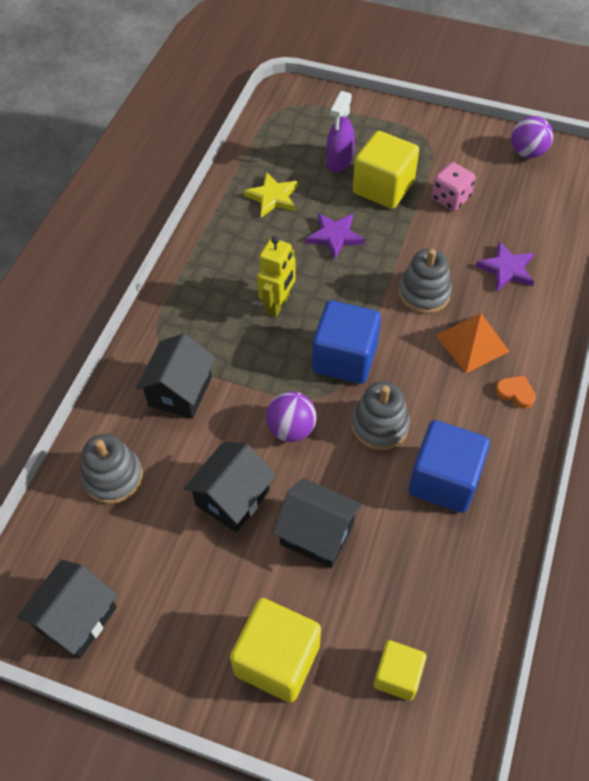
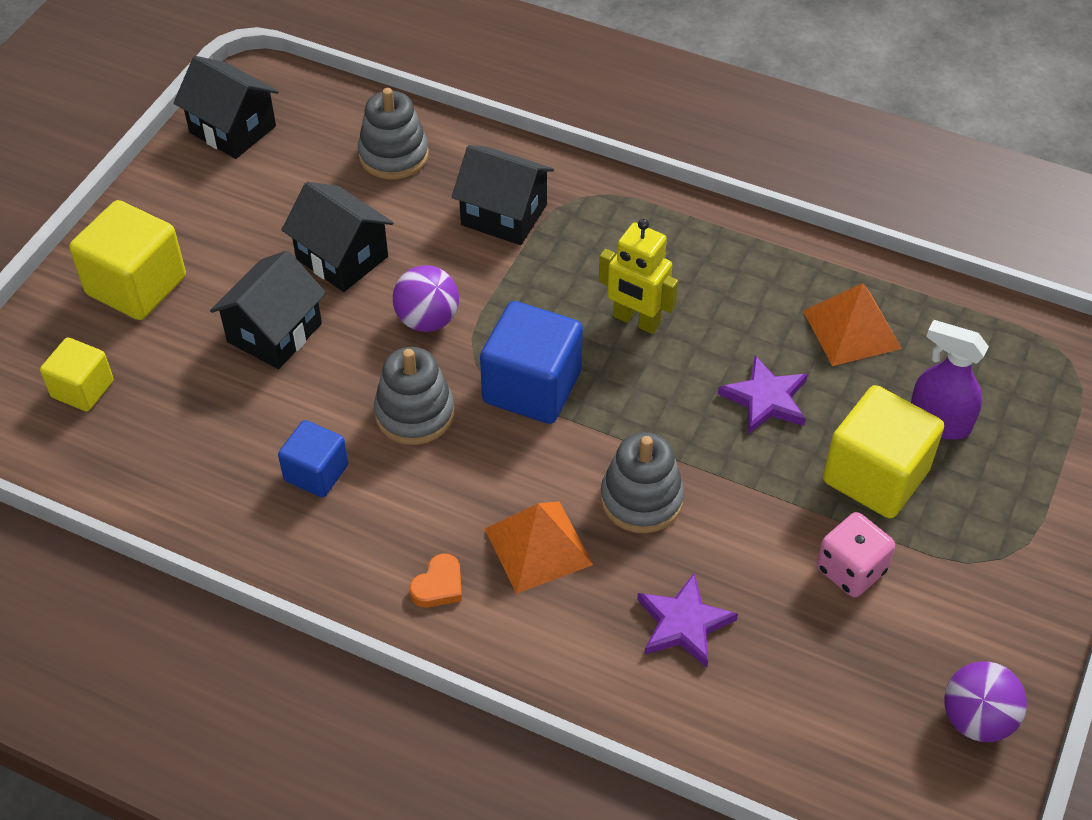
camera: 95 degrees right, 5 degrees down
(273, 197) = (851, 329): yellow star -> orange pyramid
(444, 480) = (316, 473): blue cube -> blue cube, size x0.60

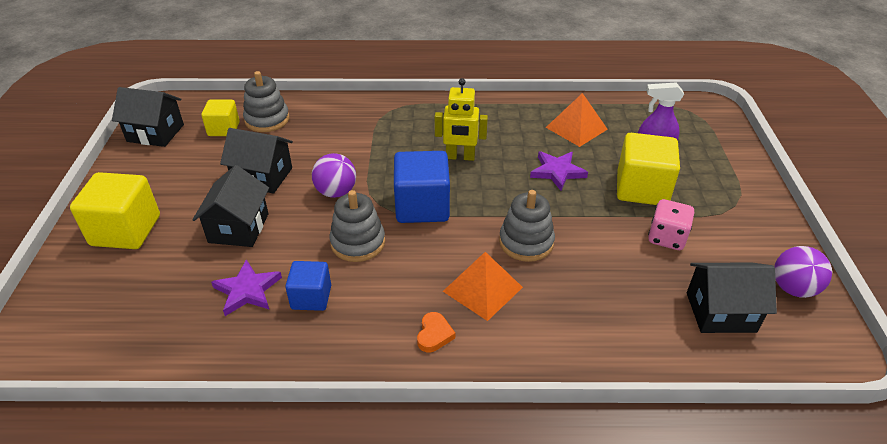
camera: 25 degrees left, 10 degrees down
(82, 389) = (111, 303): yellow cube -> yellow cube (224, 129)
(504, 215) = (351, 130): black house -> black house (721, 312)
(683, 623) = (599, 300): purple star -> purple star (247, 290)

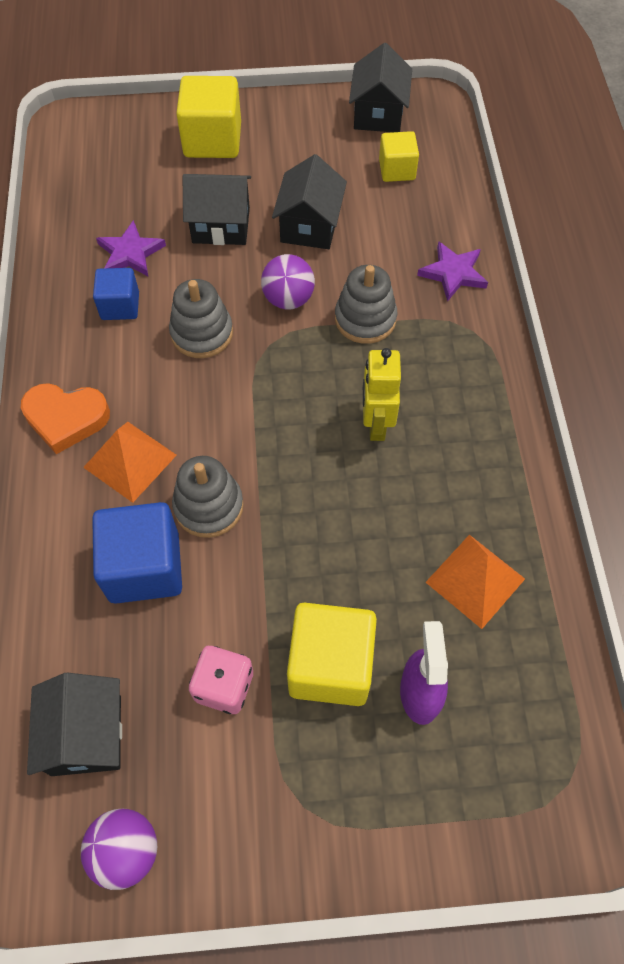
camera: 85 degrees right, 20 degrees up
(267, 120) = (424, 205): grey stacking toy -> grey stacking toy (365, 319)
(422, 206) = (269, 389): blue cube -> blue cube (144, 567)
(434, 335) = (66, 418): orange heart -> orange heart, size x1.82
(557, 172) = (358, 548): purple star -> purple star (453, 273)

